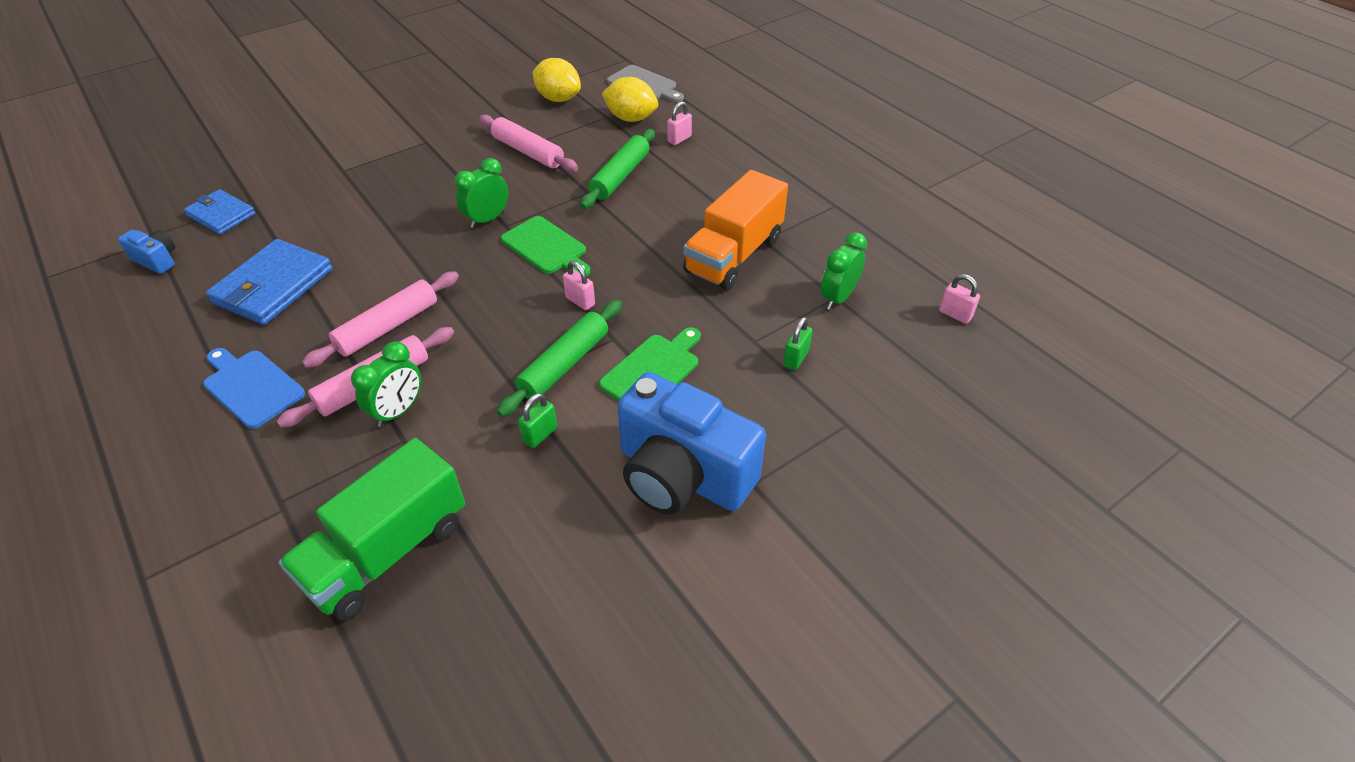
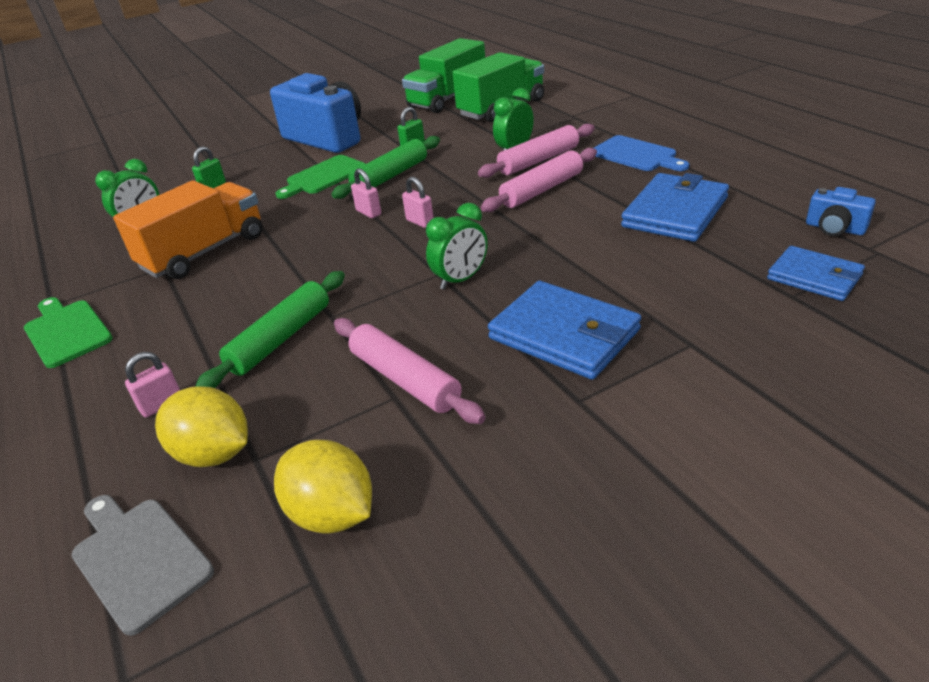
camera: 170 degrees left, 10 degrees down
(420, 177) = (564, 334): none -> blue wallet
(481, 610) = (447, 99): none -> green truck
(546, 247) = (393, 253): green cutting board -> green cutting board (66, 331)
(955, 314) = (62, 216): pink padlock -> pink padlock (420, 222)

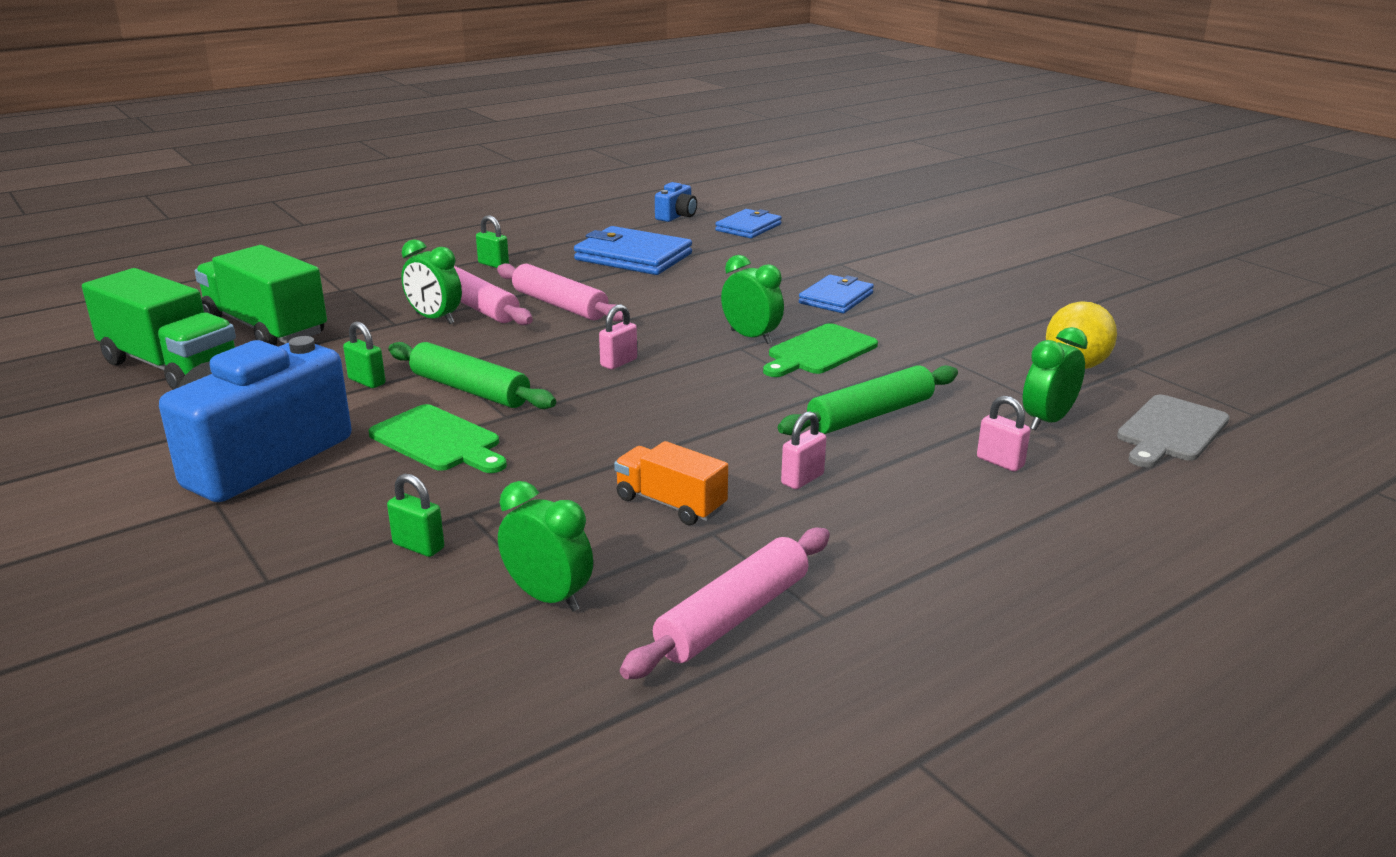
camera: 100 degrees left, 10 degrees down
(66, 331) = (891, 575): green cutting board -> green cutting board (819, 351)
(204, 252) = (670, 504): orange truck -> orange truck, size x0.57
(214, 453) = (1047, 421): yellow lemon -> green clock
(280, 339) = (870, 415): green rolling pin -> green rolling pin turned 60 degrees counterclockwise
(368, 212) = (581, 395): pink padlock -> pink padlock (802, 479)
(405, 379) = (915, 352): pink rolling pin -> pink rolling pin (733, 616)
(564, 334) = (836, 298): blue wallet -> blue wallet, size x0.64
(636, 155) = (493, 264): blue cutting board -> green padlock

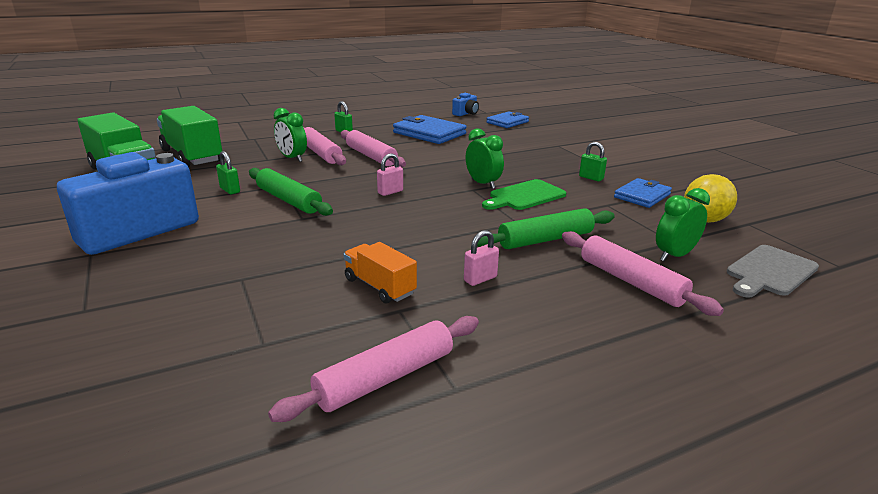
camera: 10 degrees right, 0 degrees up
(418, 546) = (195, 297): green padlock -> green padlock (591, 178)
(438, 441) = (250, 229): green cutting board -> none
(548, 597) = (259, 345): green clock -> none
(836, 298) = (548, 165): blue wallet -> blue wallet (642, 196)
(1000, 462) = (631, 281): pink padlock -> pink rolling pin

